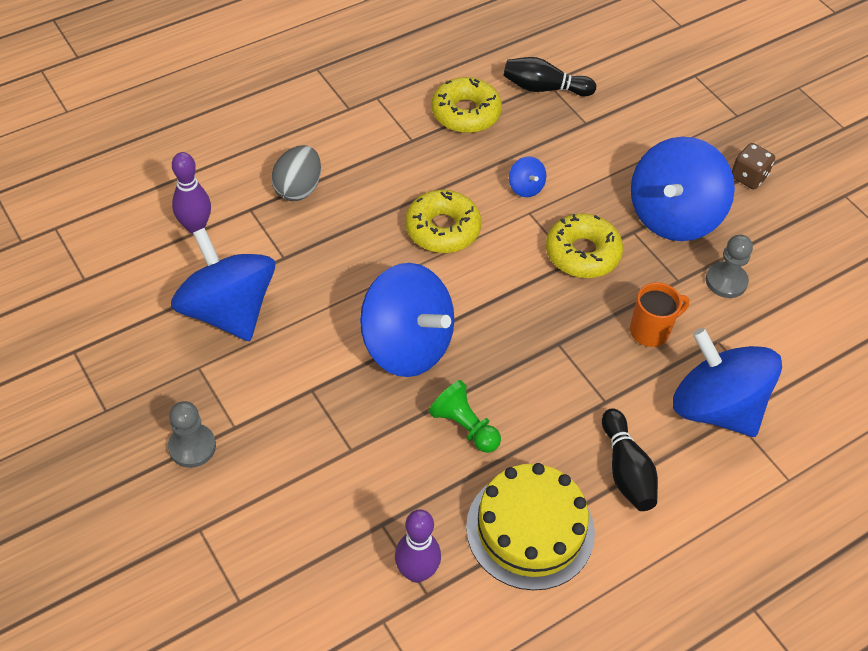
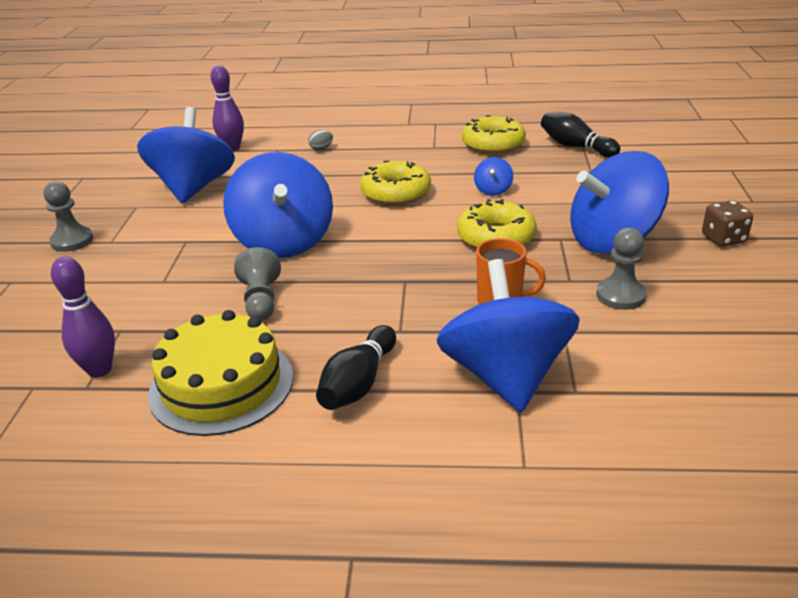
camera: 40 degrees right, 20 degrees down
(298, 188) = (321, 149): grey egg -> grey egg, size x0.50
(464, 426) = (261, 300): green pawn -> grey pawn

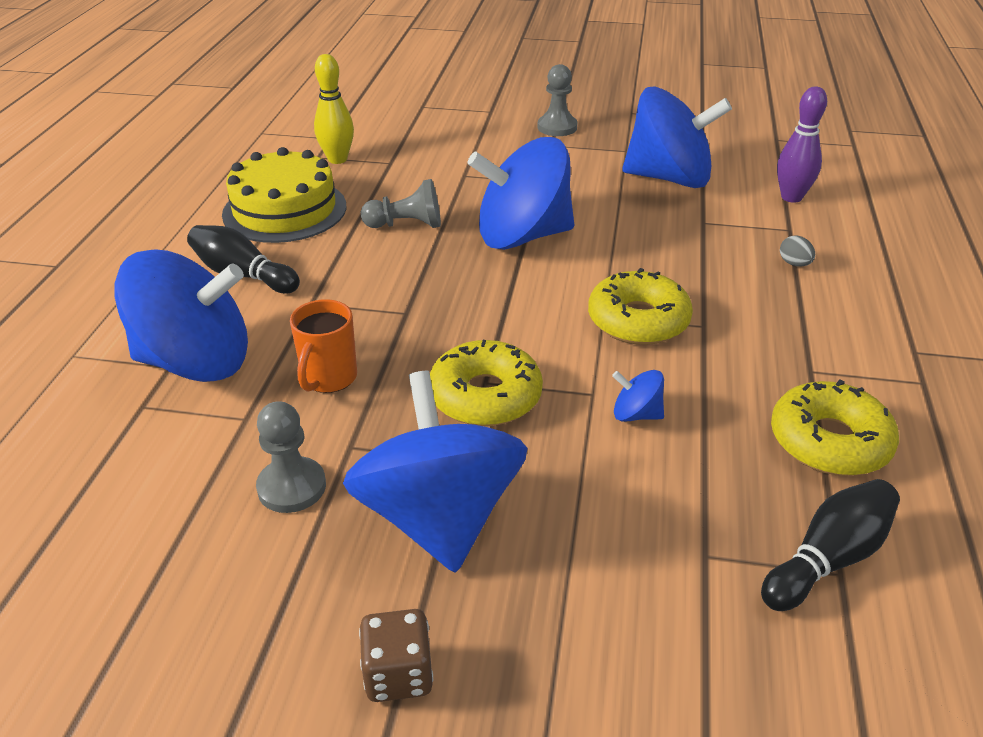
camera: 95 degrees right, 5 degrees up
(99, 370) = (337, 159): purple bowling pin -> yellow bowling pin

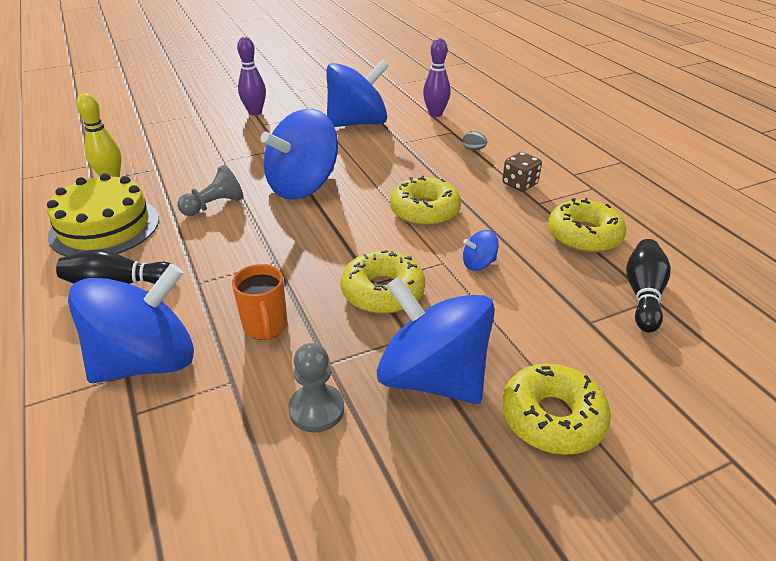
camera: 35 degrees left, 0 degrees up
(398, 674) = (508, 483): brown dice -> brown dice (519, 184)
(525, 637) = (552, 418): none -> yellow donut
(557, 127) = (255, 112): grey pawn -> purple bowling pin

